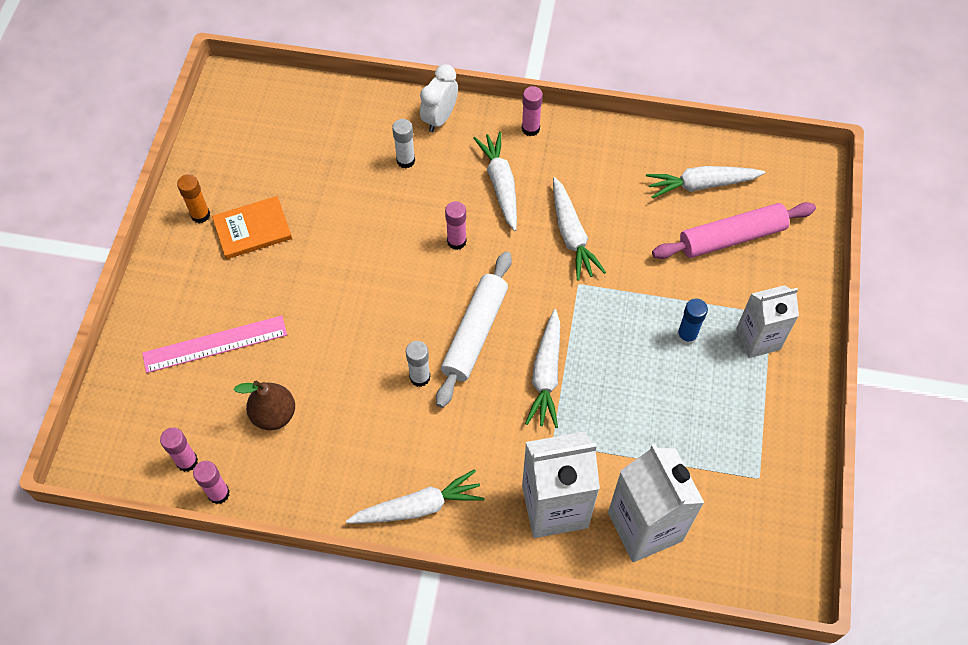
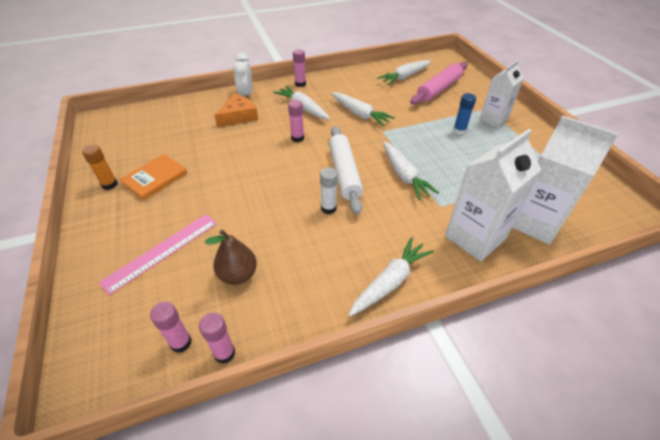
camera: 30 degrees left, 15 degrees down
(405, 160) = (239, 116): white glue stick -> orange cheese

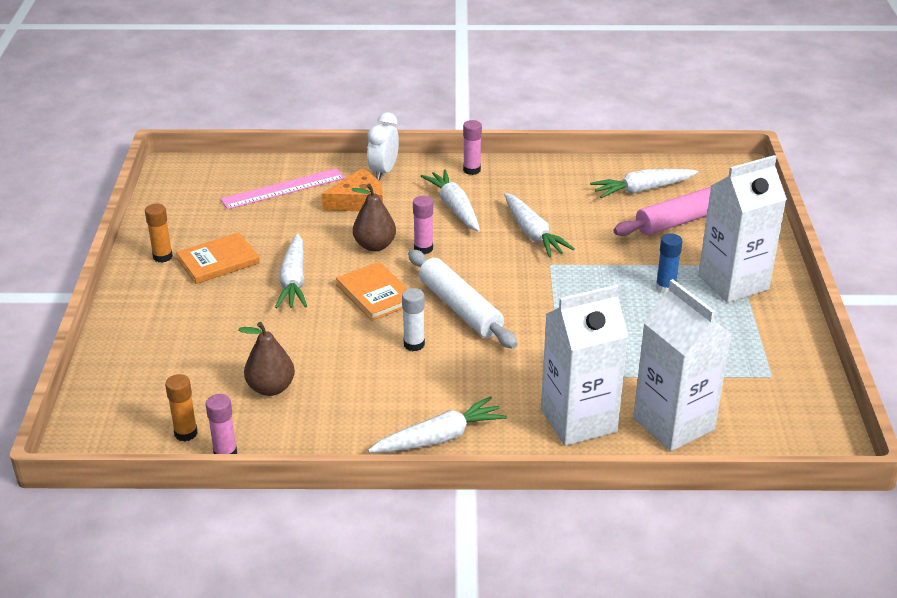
camera: 20 degrees right, 10 degrees down
(162, 251) = (197, 344): pink ruler -> pink ruler (283, 189)
(181, 342) = (186, 433): pink glue stick -> orange glue stick
(264, 143) = (374, 246): none -> brown pear
(282, 176) = (375, 294): none -> orange book
(344, 173) = (460, 308): white rolling pin -> white rolling pin turned 45 degrees counterclockwise
(404, 175) = (539, 328): white carrot -> white carrot (293, 281)
(493, 119) = (733, 283): white carton -> white carton, size x1.51

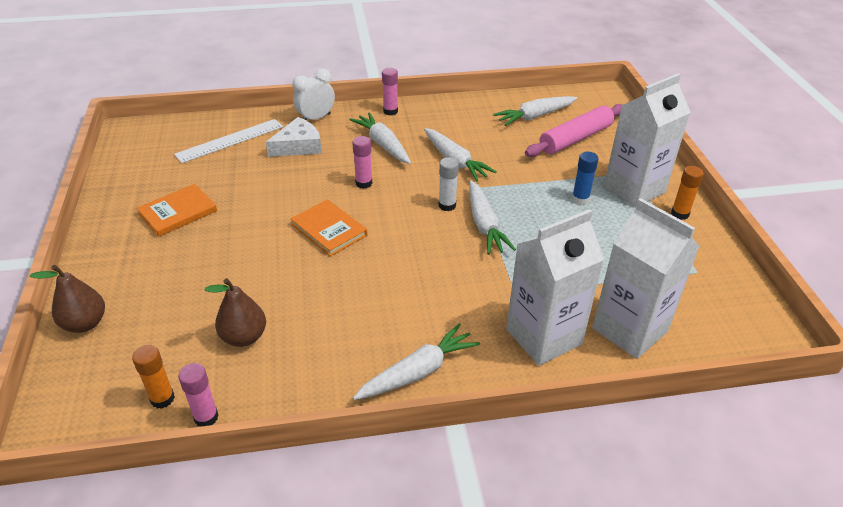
camera: 10 degrees left, 5 degrees up
(162, 257) = (124, 213): orange glue stick -> orange glue stick (680, 214)
(283, 189) = (230, 140): pink ruler -> white ruler
(293, 281) = (251, 224): white carrot -> white carrot (484, 225)
(358, 201) = (298, 146): orange cheese -> white cheese
(374, 246) = (320, 184): brown pear -> brown pear (85, 323)
(383, 171) = (316, 118): white clock -> white clock turned 45 degrees clockwise
(414, 344) = (374, 276): white glue stick -> white glue stick (447, 205)
(460, 308) = (408, 236): white rolling pin -> none

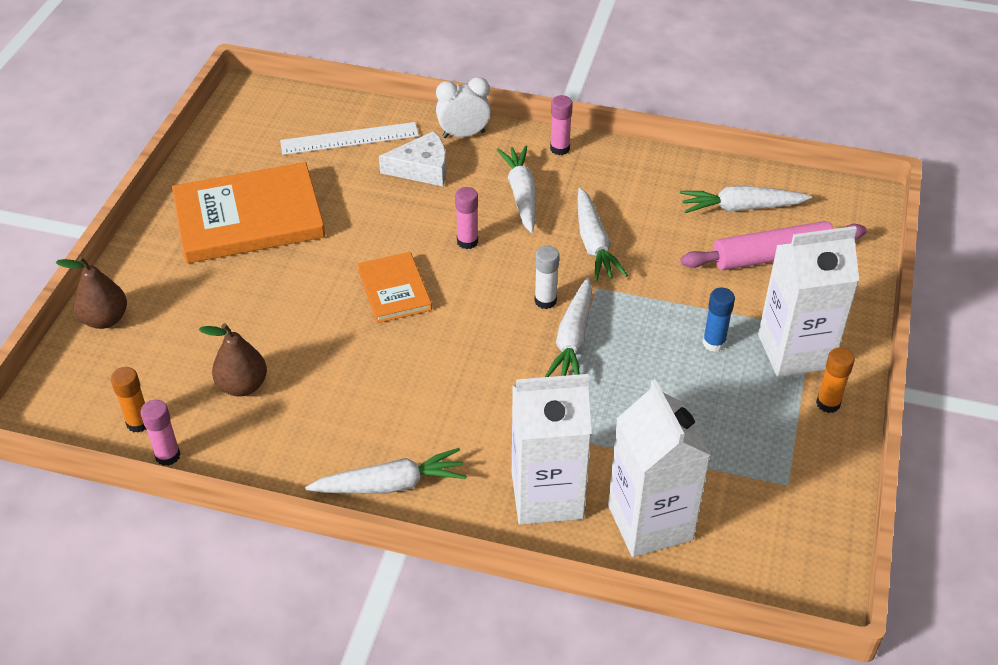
camera: 25 degrees right, 5 degrees up
(178, 212) = (249, 218): orange book -> orange book, size x1.86

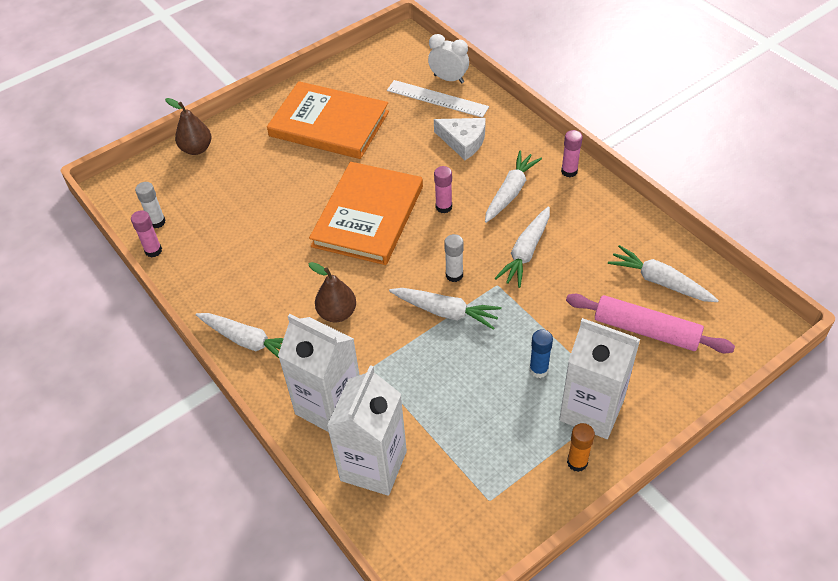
camera: 40 degrees right, 5 degrees up
(138, 423) = (157, 222): orange glue stick -> white glue stick
(242, 386) = (228, 230): brown pear -> brown pear (337, 313)
(394, 290) = (368, 216): orange book -> orange book, size x1.86
(463, 134) = (513, 130): white clock -> white clock (448, 79)
(572, 339) = (445, 312): white carrot -> white carrot turned 120 degrees counterclockwise

